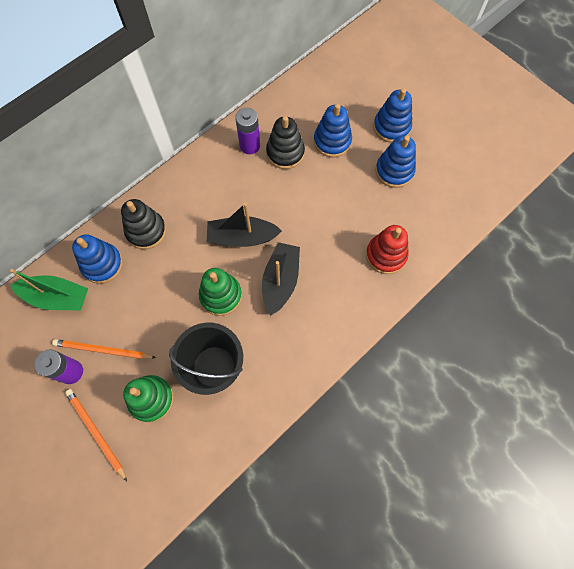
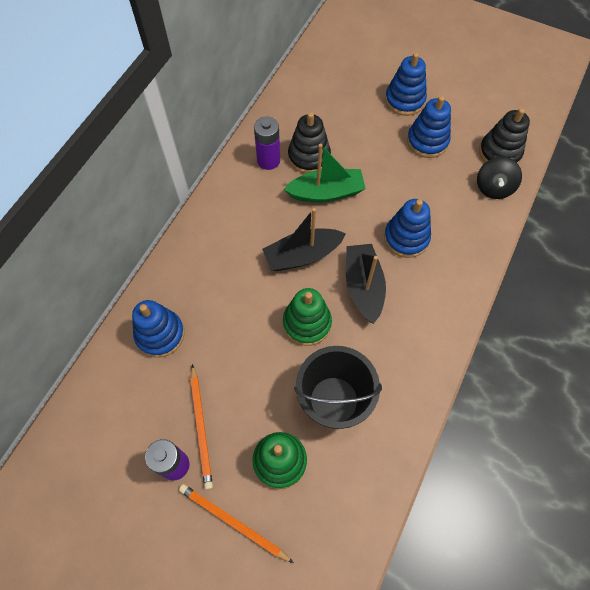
camera: 20 degrees left, 5 degrees down
(57, 297) = (123, 388): green boat -> green boat (326, 193)
(103, 350) = (201, 427): orange pencil -> orange pencil turned 90 degrees counterclockwise
(146, 231) = (194, 283): black stacking toy -> black stacking toy (499, 153)
(332, 141) = (352, 131): blue stacking toy -> blue stacking toy (406, 238)
(386, 255) = (458, 225): red stacking toy -> none
(434, 232) = (493, 187): none -> black spinning top

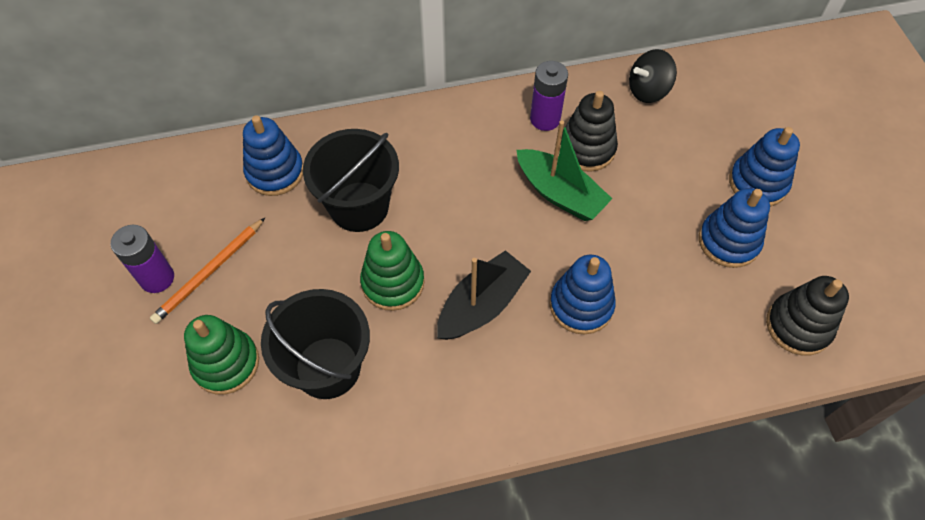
camera: 50 degrees right, 5 degrees down
(233, 522) = (136, 366): orange pencil -> none
(235, 303) = (359, 206): none -> black bucket
(302, 255) = (465, 225): black boat -> none
(493, 187) = (742, 351): black spinning top -> black spinning top (648, 90)

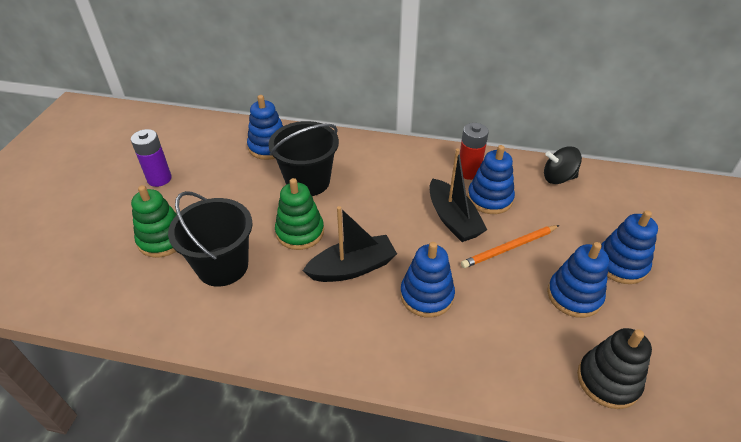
camera: 25 degrees right, 15 degrees down
(209, 272) = (191, 186): orange pencil -> orange pencil (509, 248)
(545, 119) = (468, 172): purple battery -> red battery
(560, 194) = (453, 219): green boat -> black boat
(587, 149) = (489, 198): black stacking toy -> blue stacking toy

